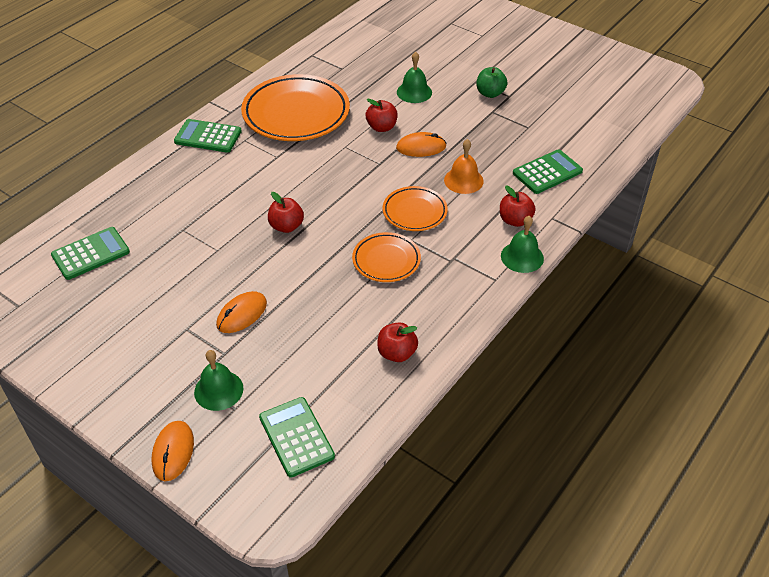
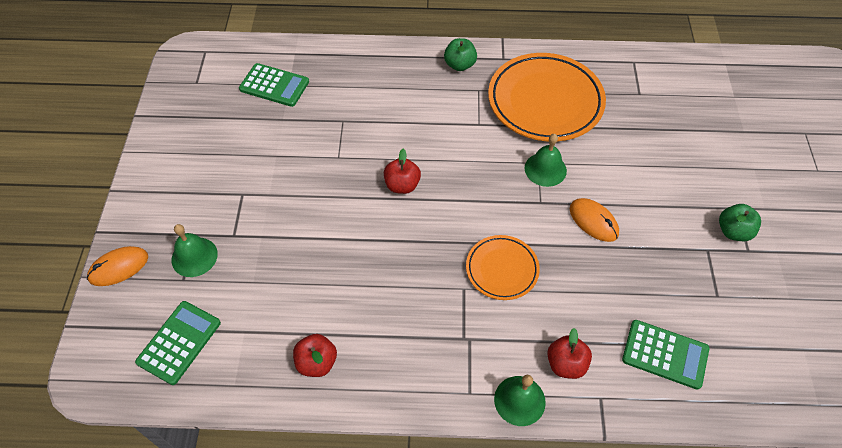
camera: 55 degrees right, 10 degrees up
(208, 136) = (459, 65): green calculator -> green apple
(242, 314) = (281, 220): orange mouse -> none
(381, 127) = (590, 173): red apple -> none
(386, 260) = (421, 285): orange plate -> none
(414, 92) = (666, 168): green bell -> green bell (545, 169)
(463, 180) = (581, 284): orange bell -> none

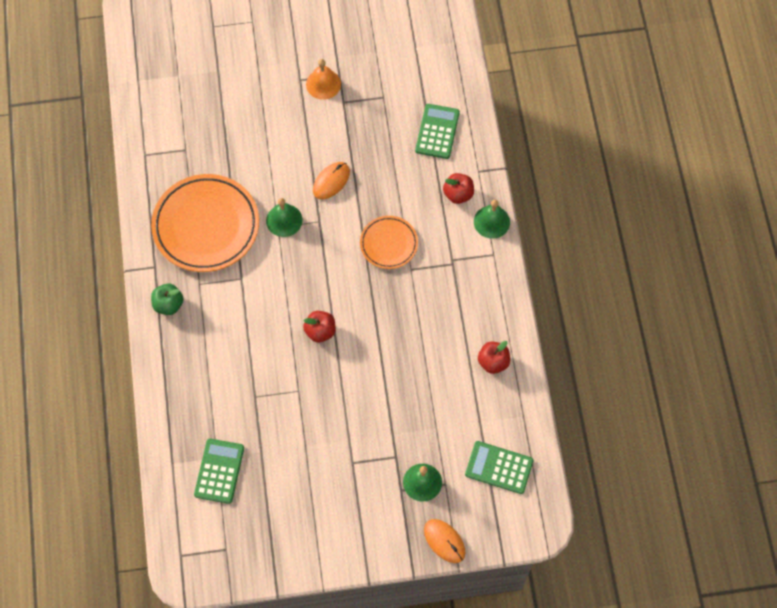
camera: 100 degrees left, 10 degrees up
(733, 231) = (323, 84): green apple -> orange bell

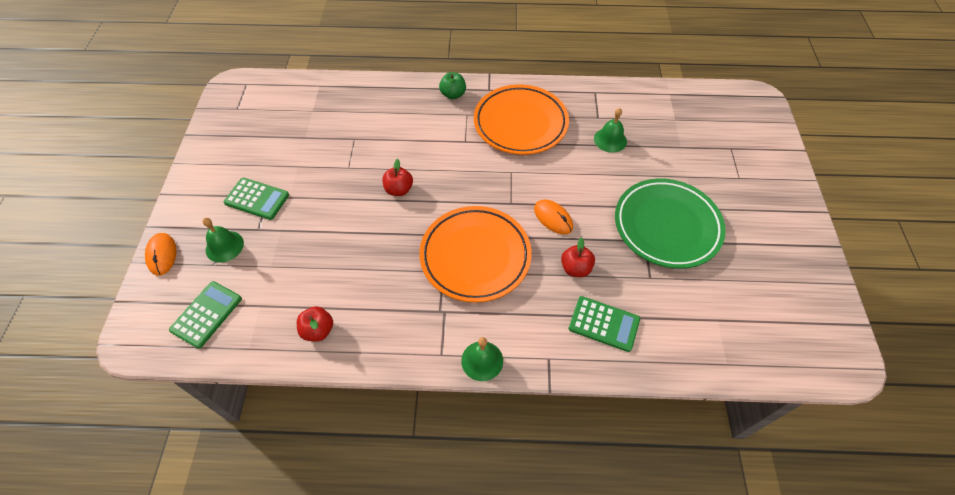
camera: 100 degrees right, 10 degrees down
(219, 471) = (300, 111): green calculator -> green calculator (257, 199)
(284, 220) = (516, 177): green bell -> green bell (610, 140)
(323, 84) = (666, 226): orange bell -> green plate
(388, 244) = (475, 256): orange plate -> orange plate, size x1.85
(444, 541) = (162, 255): orange mouse -> orange mouse turned 75 degrees counterclockwise
(458, 194) = (522, 331): red apple -> red apple (575, 268)

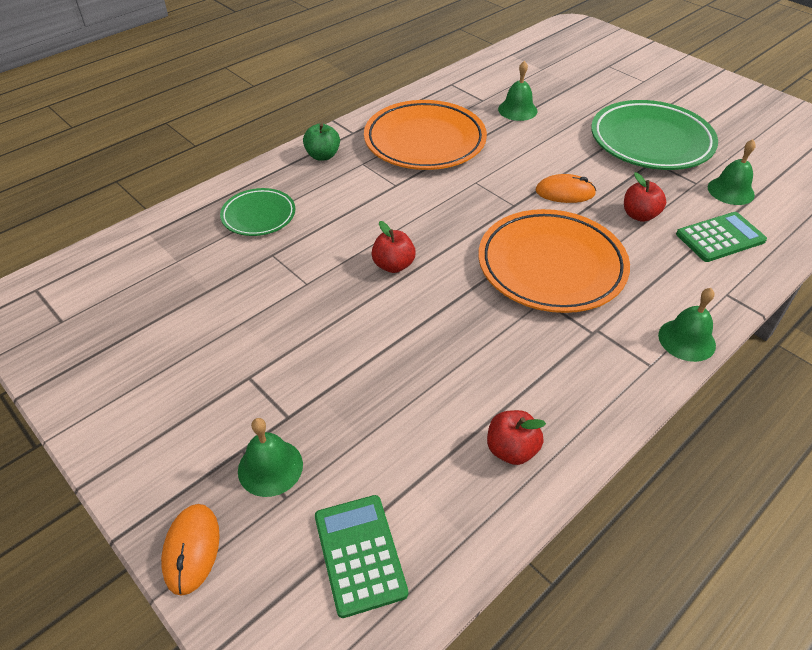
camera: 45 degrees left, 10 degrees down
(162, 255) = (191, 549): orange mouse -> orange mouse turned 60 degrees clockwise
(257, 199) = (238, 389): green calculator -> none
(376, 111) = (259, 216): none -> green plate
(665, 301) = (730, 191): none -> green bell

